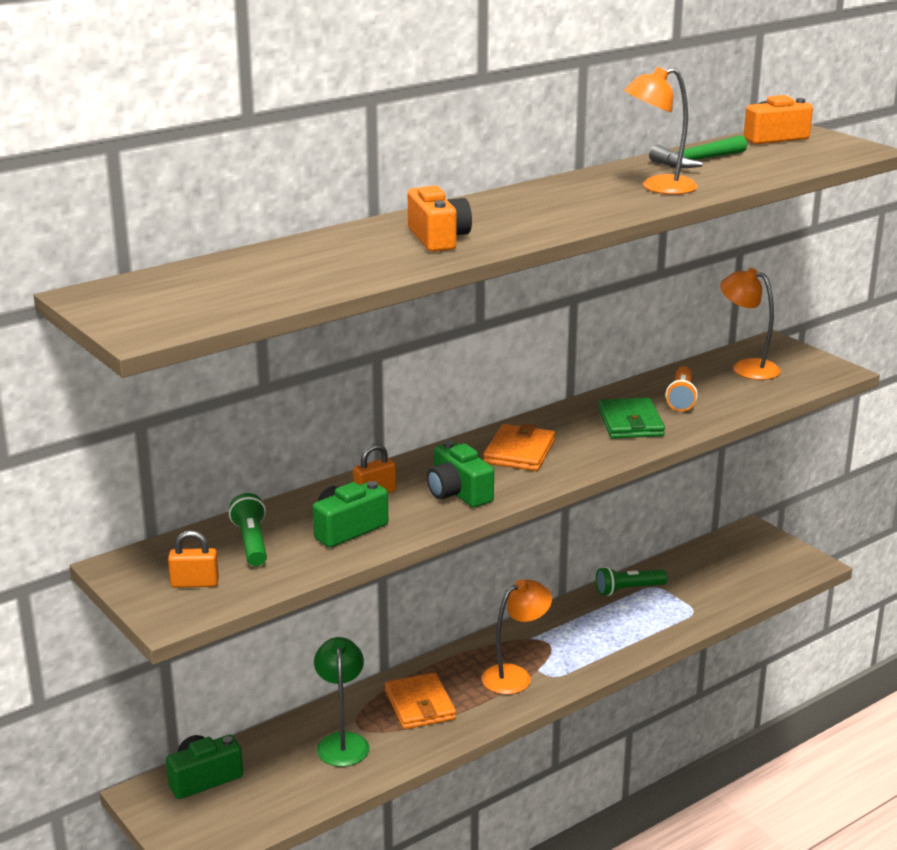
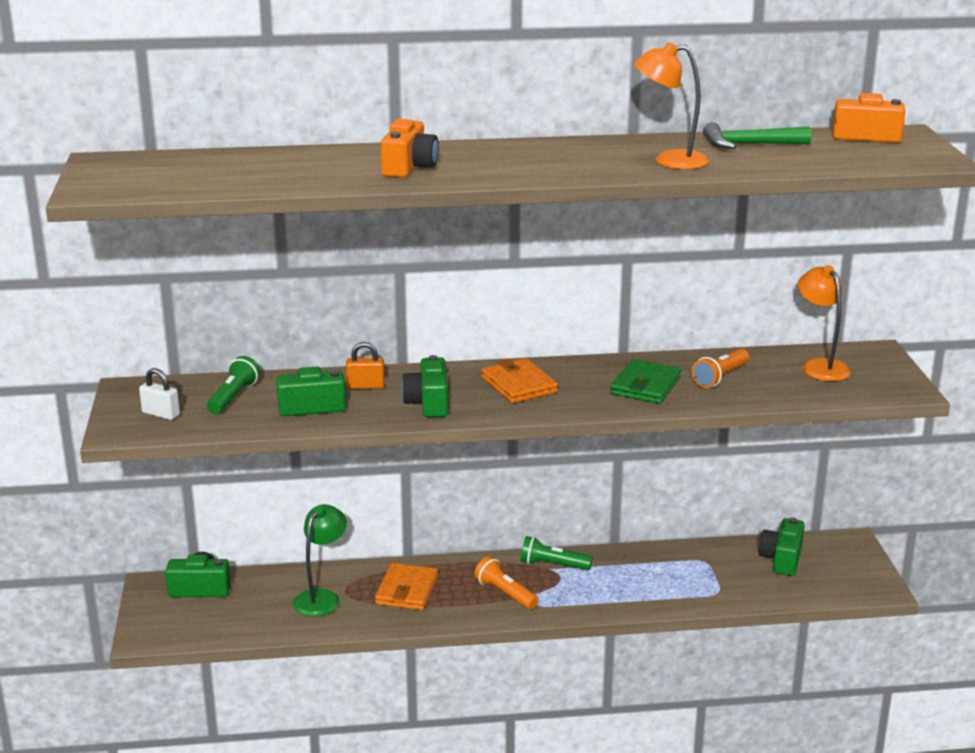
camera: 30 degrees right, 0 degrees up
(195, 583) = (161, 414): orange padlock -> white padlock
(515, 676) = (505, 594): orange lamp -> orange flashlight
(519, 452) = (519, 385): orange wallet -> orange wallet turned 75 degrees counterclockwise
(628, 589) = (677, 556): green flashlight -> green flashlight (553, 565)
(715, 564) = (782, 559): none -> green camera

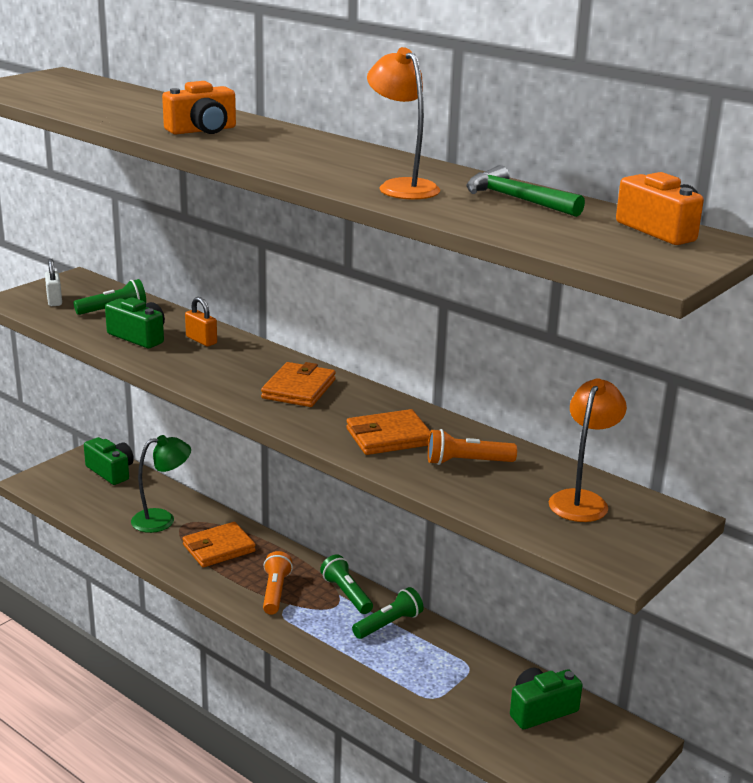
camera: 45 degrees right, 0 degrees up
(428, 403) = (210, 370): green camera -> none
(613, 567) = (388, 624): none -> green flashlight
(645, 386) = (389, 437): green wallet -> orange wallet

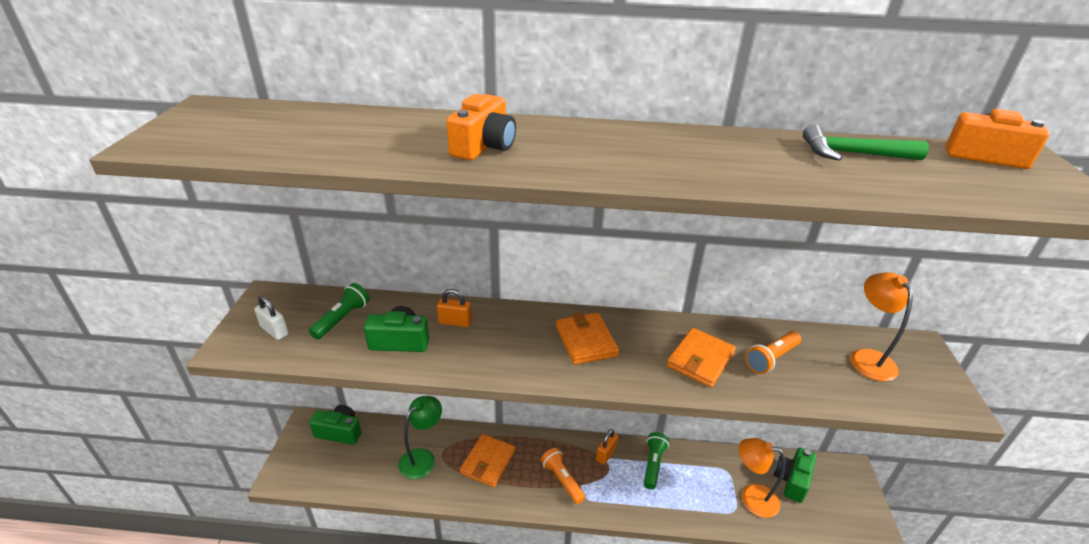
camera: 35 degrees left, 10 degrees up
(346, 594) = (606, 454): green flashlight -> orange padlock
(402, 187) = (764, 167): orange lamp -> orange lamp (751, 497)

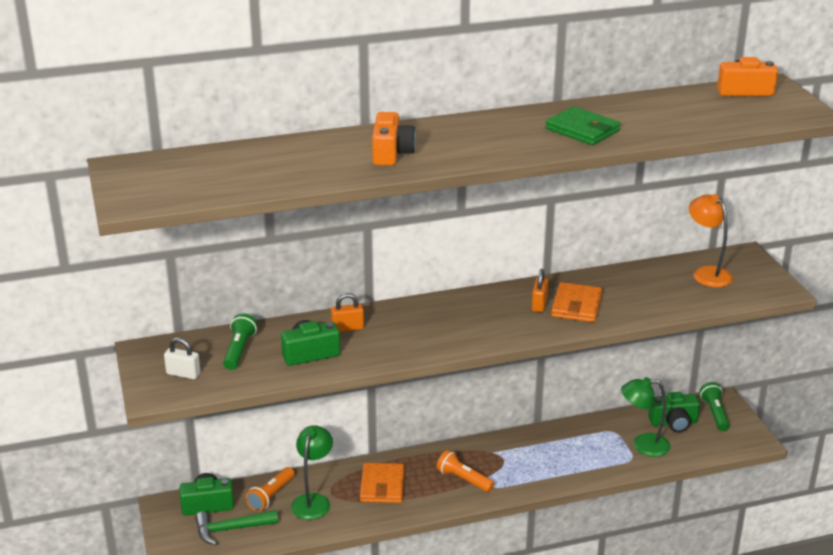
camera: 20 degrees left, 5 degrees down
(586, 341) = (474, 315): orange wallet -> none
(606, 454) = (494, 449): orange padlock -> orange padlock (539, 304)
(653, 464) = (543, 444): green flashlight -> green flashlight (714, 413)
(738, 163) = (582, 130): none -> green wallet
(751, 497) = (643, 445): orange lamp -> green lamp
(771, 358) = (632, 291): orange flashlight -> orange flashlight (271, 496)
(792, 480) = (673, 423): green camera -> green camera turned 105 degrees counterclockwise
(852, 154) = (656, 107): green hammer -> green hammer (230, 529)

